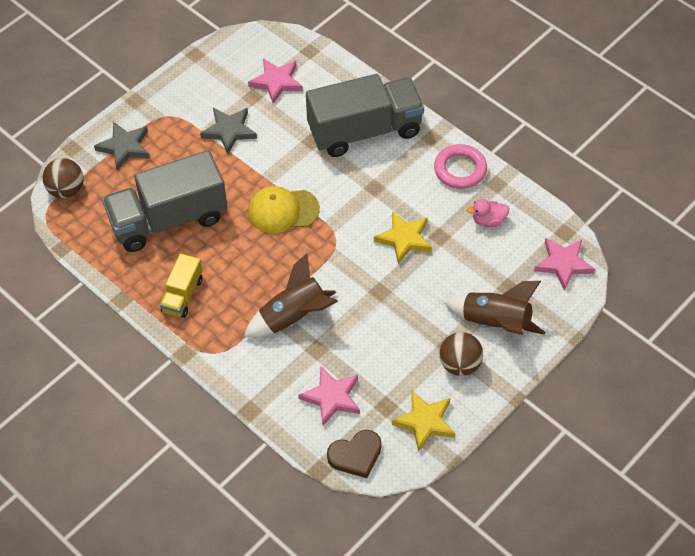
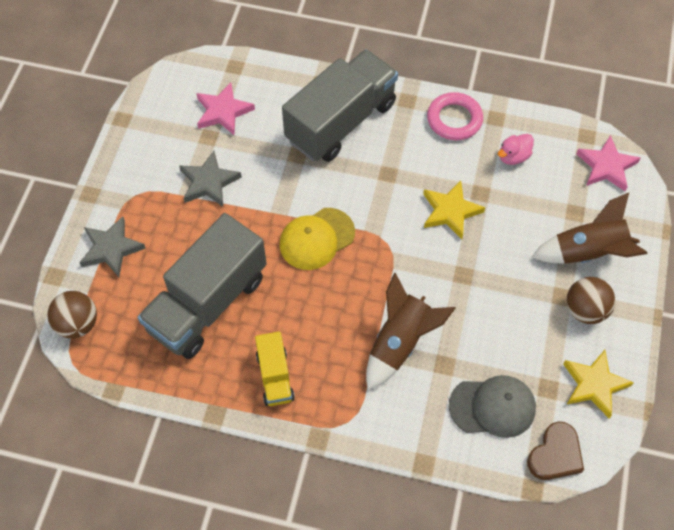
camera: 30 degrees left, 5 degrees up
(332, 397) = (492, 407): pink star -> grey cap

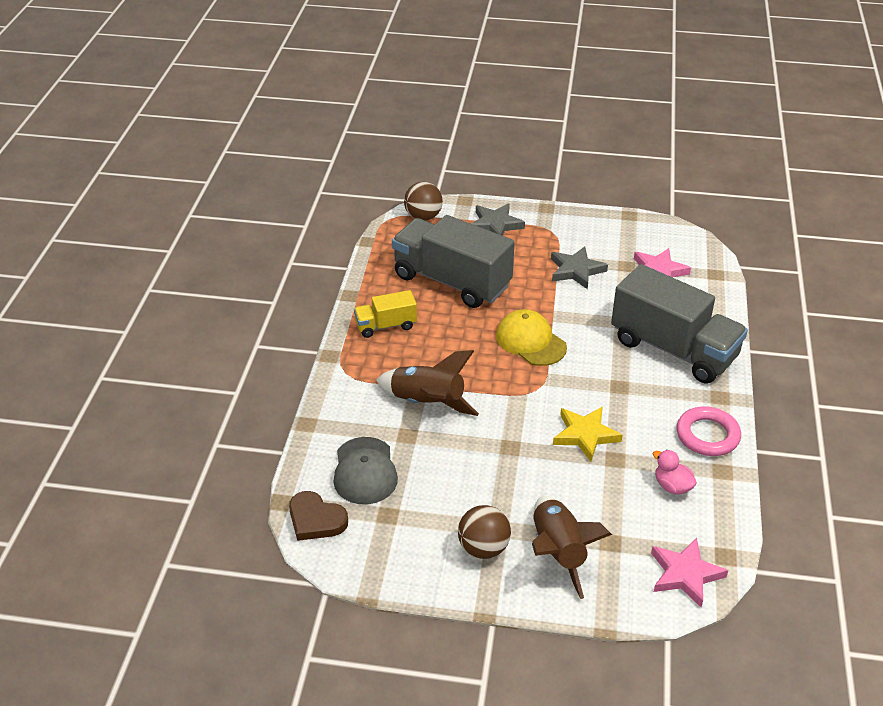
camera: 85 degrees right, 20 degrees down
(594, 384) = (394, 553): yellow star -> none

